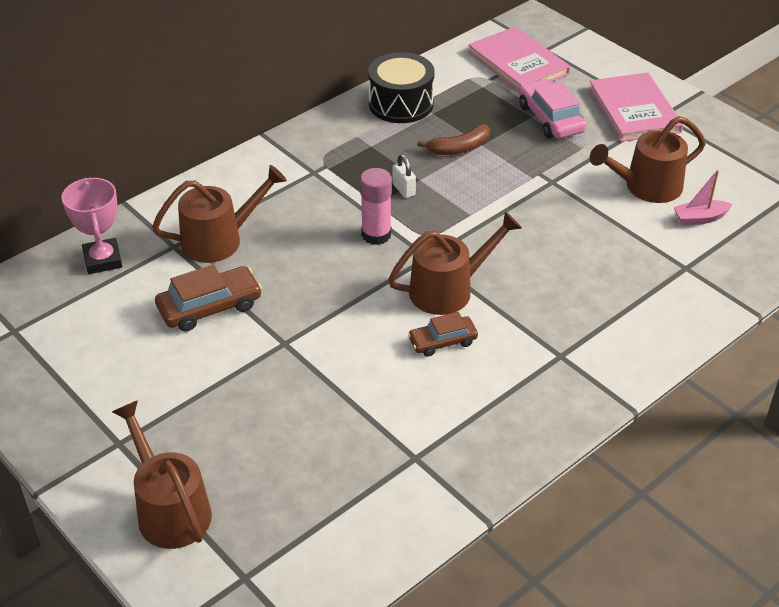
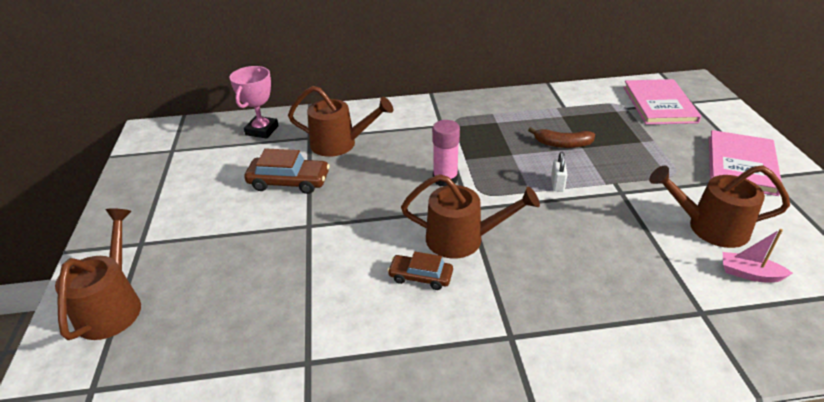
camera: 35 degrees right, 5 degrees down
(401, 104) = (543, 104): black drum -> none
(403, 190) = (494, 157): white padlock -> white padlock (557, 184)
(550, 118) = (657, 148): pink car -> none

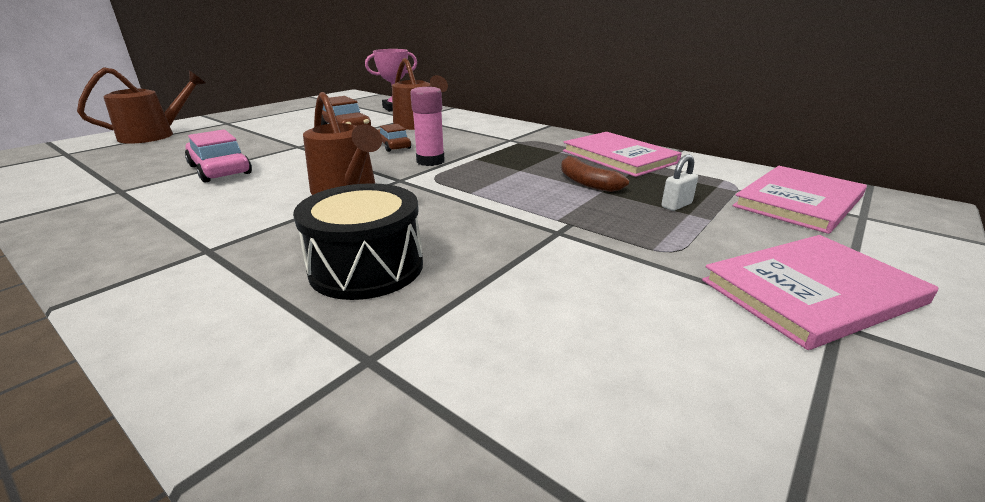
camera: 45 degrees right, 10 degrees down
(322, 288) = (220, 170): none -> pink car
(420, 276) = (270, 192): brown car -> brown car (393, 146)
(533, 109) = (619, 157): none -> pink book
(557, 184) = (508, 199): white padlock -> white padlock (676, 205)
(603, 277) = (366, 267): none -> black drum
(709, 227) = (591, 309): brown watering can -> none
(749, 274) = (526, 379): pink boat -> none

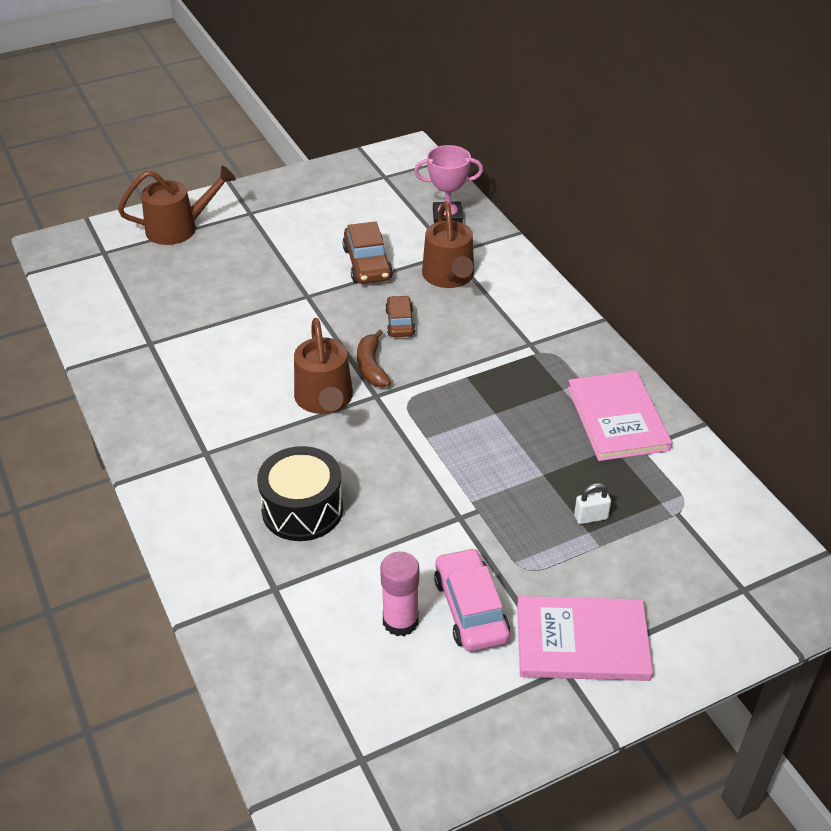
camera: 25 degrees right, 15 degrees up
(220, 170) = (229, 328): pink car -> pink car (471, 608)
(430, 161) = (420, 368): pink glue stick -> pink glue stick (400, 621)
(586, 182) = (542, 455): brown banana -> brown banana (371, 367)
(798, 201) = (711, 551): pink book -> none

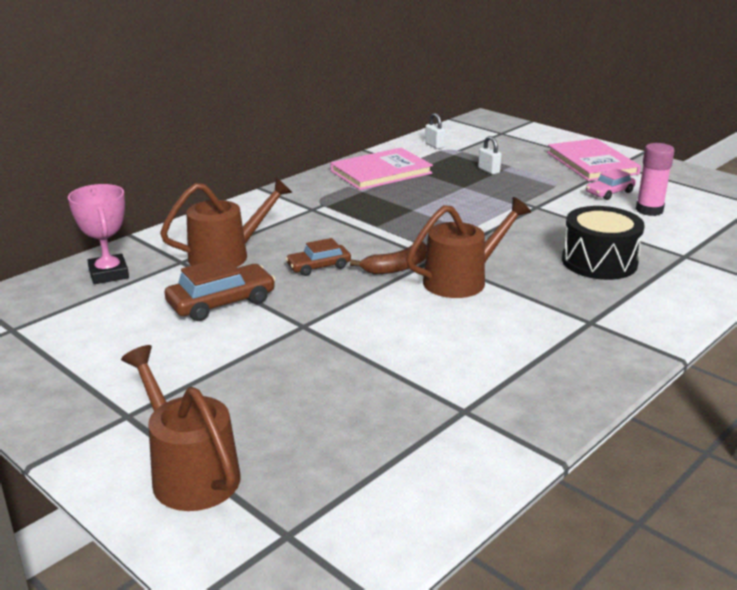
camera: 110 degrees left, 15 degrees down
(471, 608) = (609, 192): pink car -> pink car, size x0.64
(703, 495) = (434, 145): none -> white padlock

